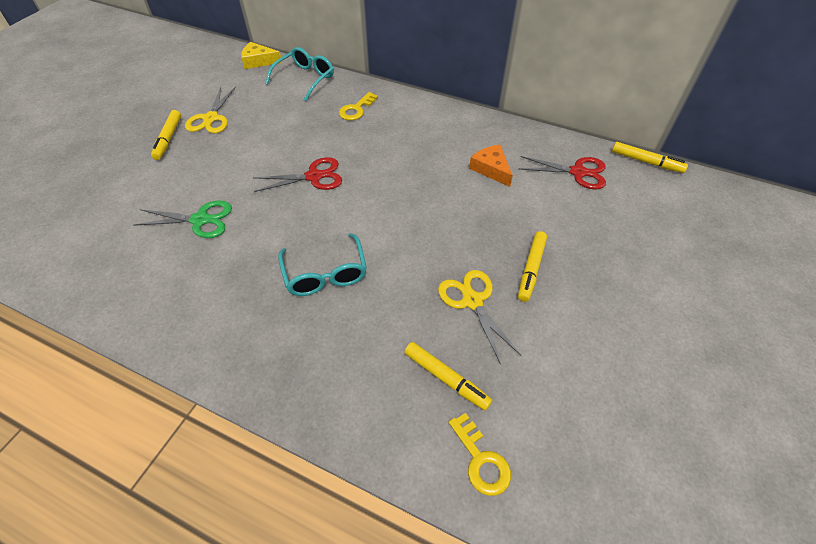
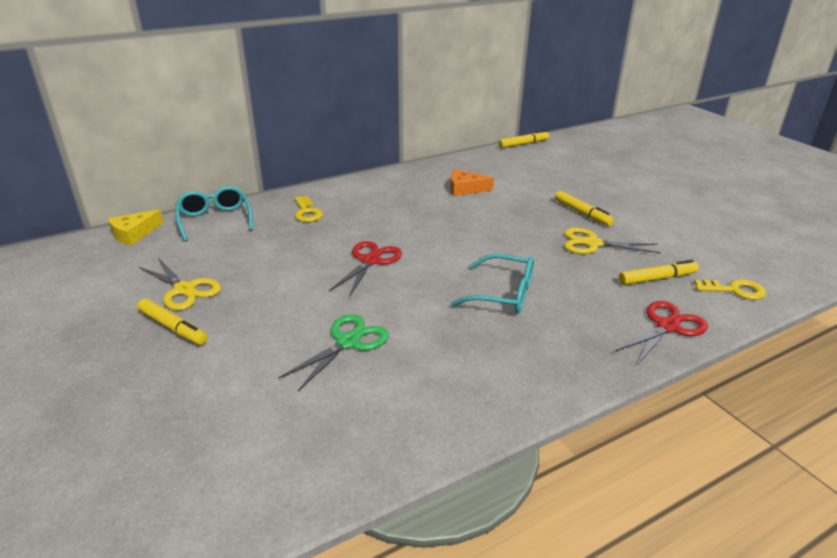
camera: 55 degrees left, 20 degrees down
(577, 172) = (507, 165): red scissors -> red scissors (667, 326)

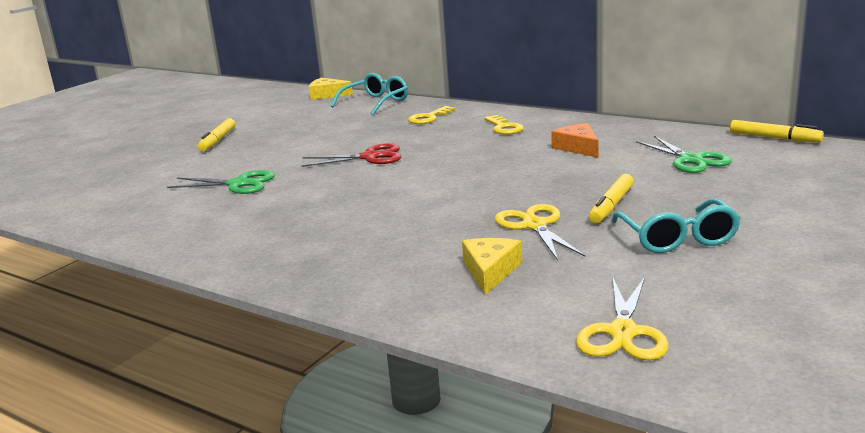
camera: 65 degrees right, 10 degrees down
(184, 290) = (266, 128): yellow scissors -> yellow scissors (623, 333)
(503, 294) = (367, 212): turquoise glasses -> turquoise glasses (678, 238)
(532, 171) = (691, 160): none -> green scissors
(656, 278) = (490, 271): yellow marker -> yellow cheese
(667, 326) = (381, 293): red scissors -> none
(734, 290) = (519, 320): yellow key -> yellow key (504, 128)

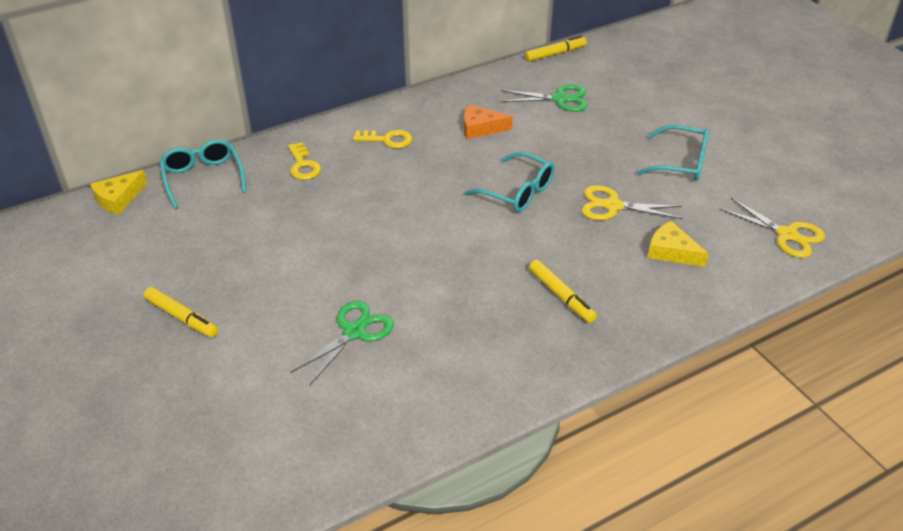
camera: 65 degrees left, 20 degrees up
(370, 157) = (374, 232): red scissors -> none
(497, 184) = (518, 192): none -> turquoise glasses
(611, 205) = (608, 163): yellow marker -> yellow marker (561, 296)

